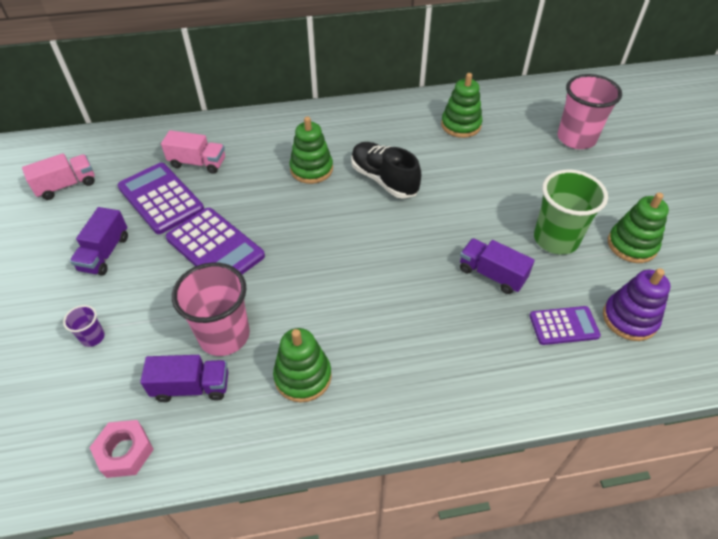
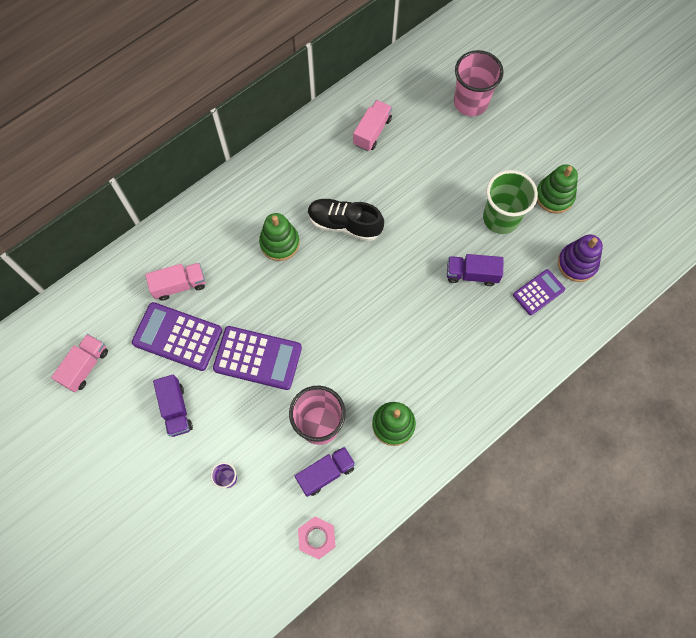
camera: 30 degrees left, 20 degrees up
(461, 125) = (372, 132): green stacking toy -> pink truck

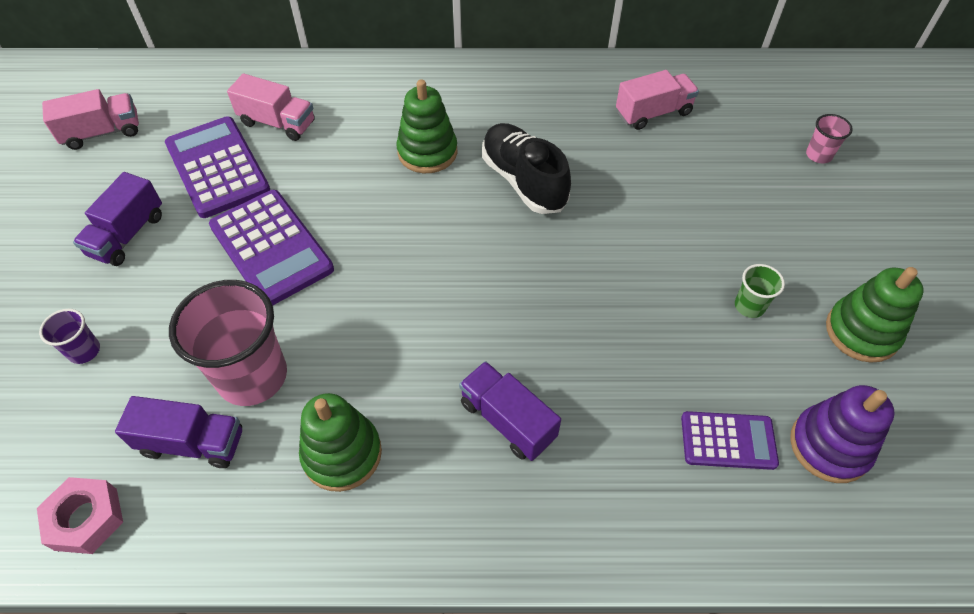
camera: 40 degrees right, 15 degrees down
(470, 102) = (818, 155): pink cup -> pink cup, size x0.46
(472, 274) = (642, 345): purple truck -> purple truck (507, 420)
(501, 218) = (749, 306): green cup -> green cup, size x0.46

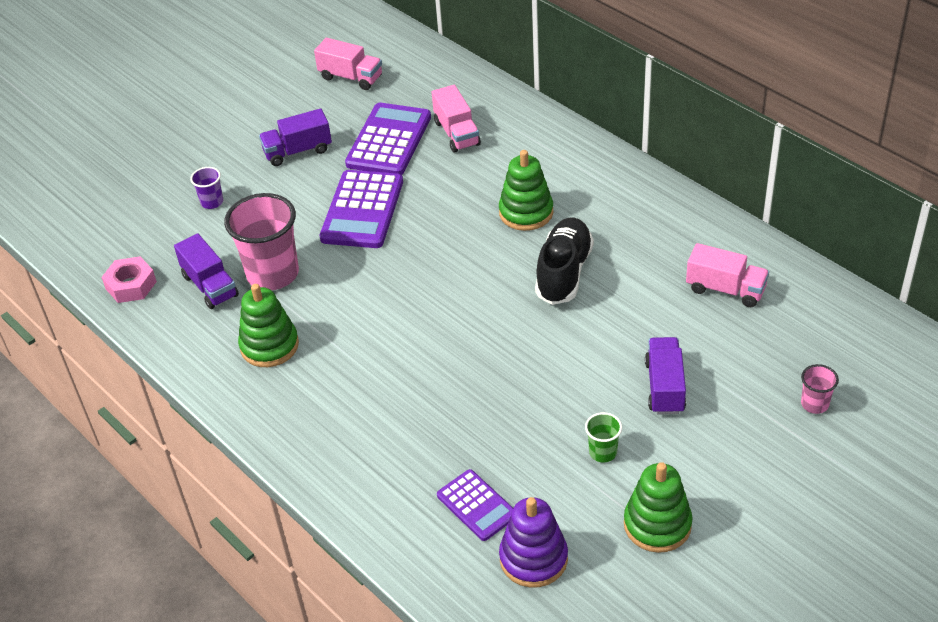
camera: 50 degrees right, 10 degrees down
(507, 420) = (370, 396): purple truck -> purple truck (664, 387)

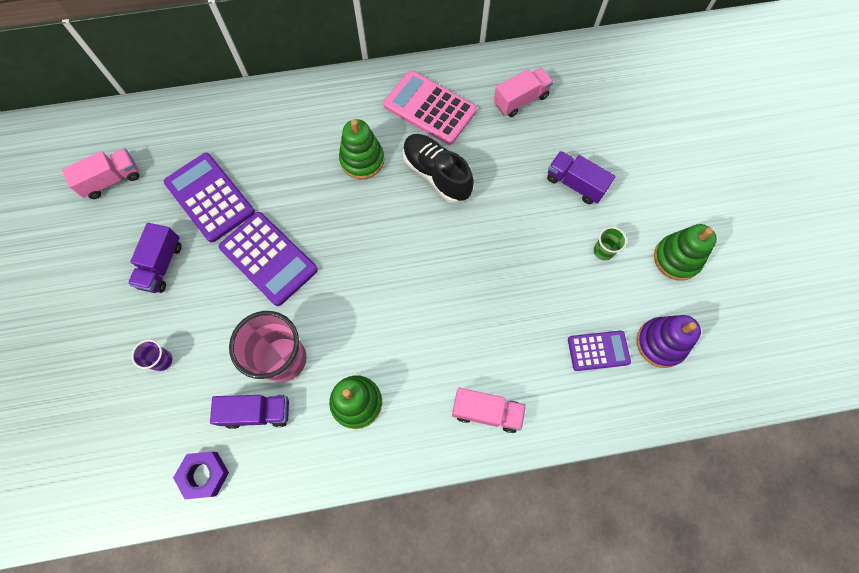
camera: 60 degrees left, 25 degrees up
(131, 285) = (204, 475): pink nut -> purple nut
(456, 133) = (244, 151): pink truck -> pink truck (486, 412)
(637, 227) = (429, 108): none -> pink calculator
(814, 404) = (641, 120): pink cup -> none

